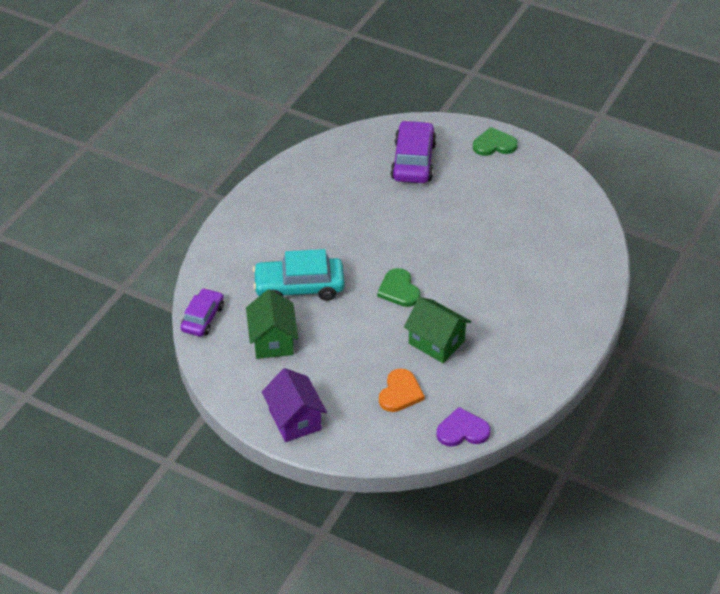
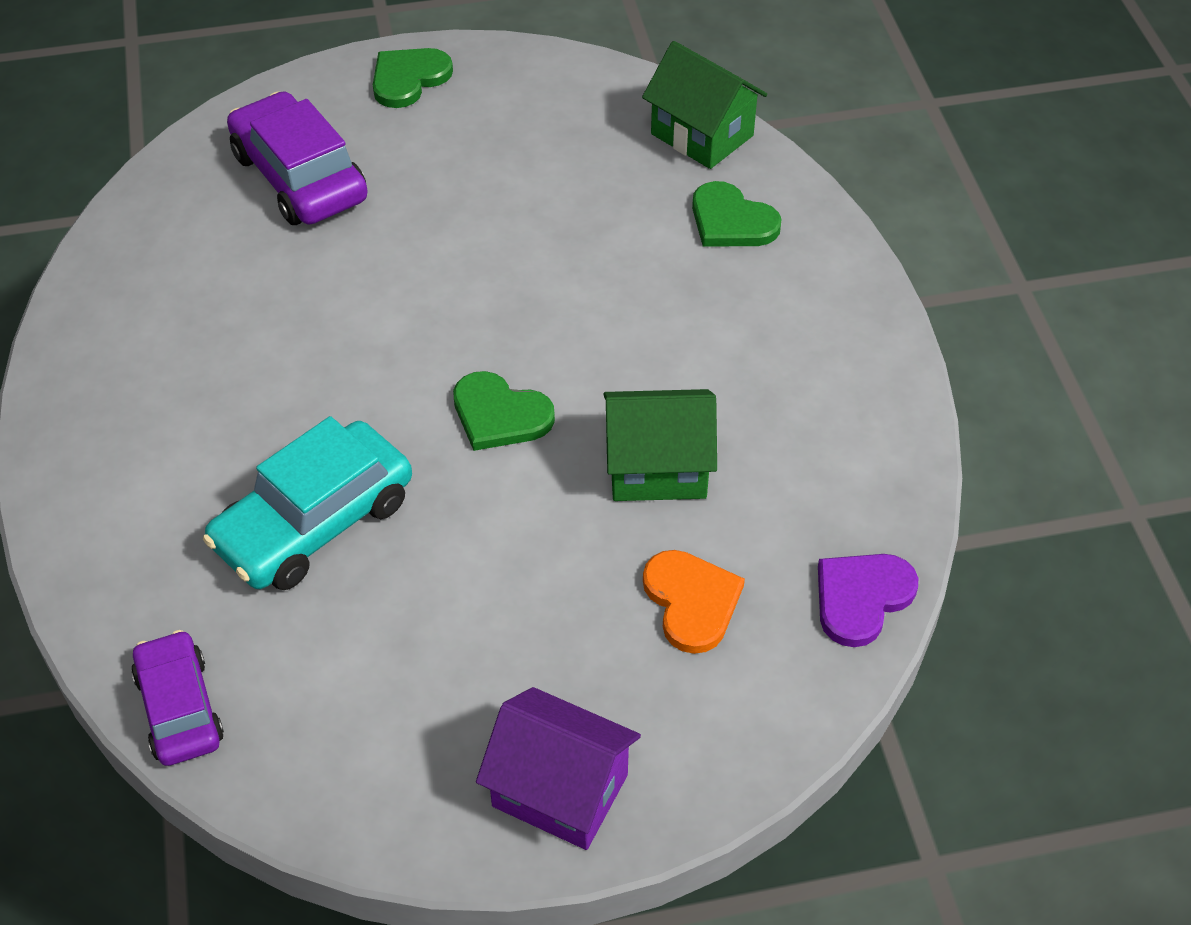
camera: 40 degrees left, 5 degrees up
(272, 341) = (364, 661): green house -> green house (702, 135)
(565, 272) = (731, 221): none -> green heart

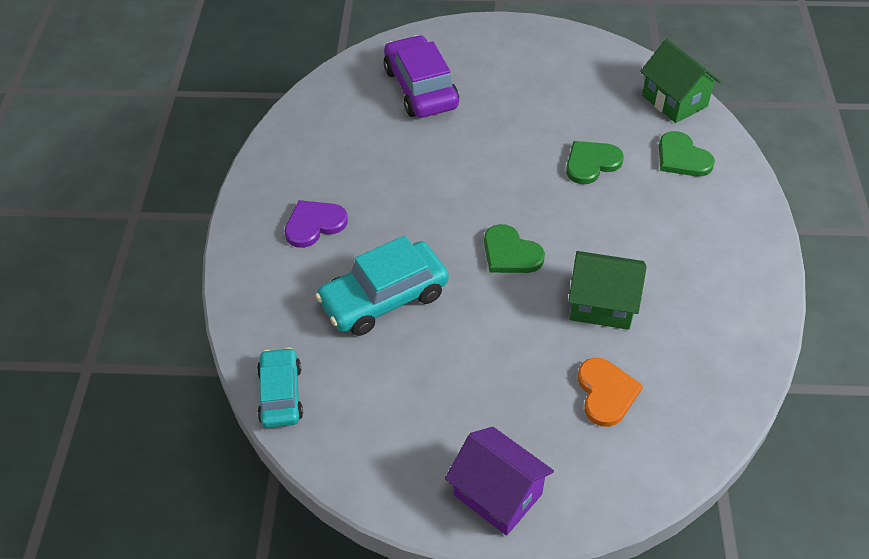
camera: 15 degrees right, 0 degrees up
(179, 708) = (280, 394): purple car -> turquoise car
(409, 79) = (499, 39): green heart -> green heart (591, 163)
(861, 598) = (717, 413): purple heart -> purple heart (314, 224)

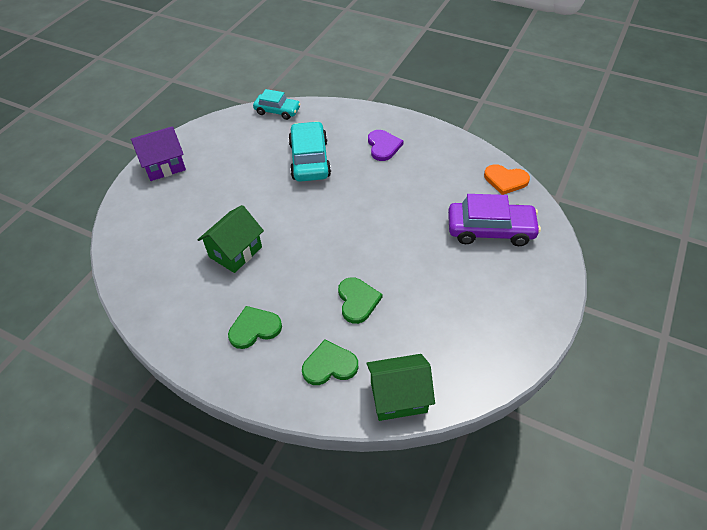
camera: 115 degrees right, 0 degrees up
(510, 253) = (304, 224): green heart -> green heart (254, 328)
(606, 393) = (179, 228): orange heart -> orange heart (505, 180)

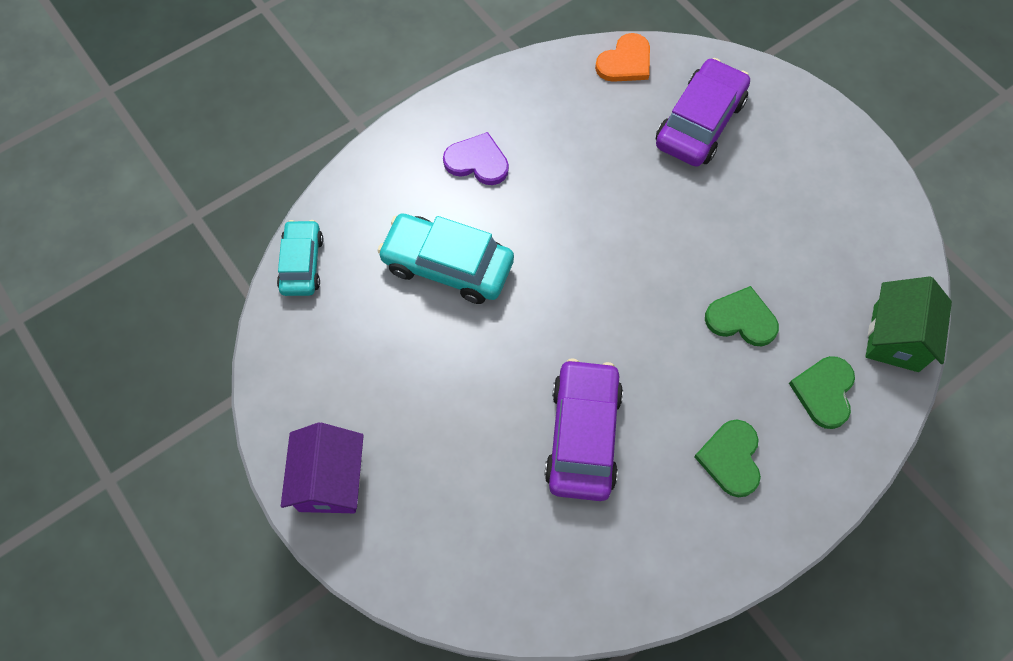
camera: 65 degrees left, 15 degrees up
(235, 252) = (582, 435): green house -> purple car
(277, 111) = (302, 263): turquoise car -> turquoise car turned 45 degrees counterclockwise

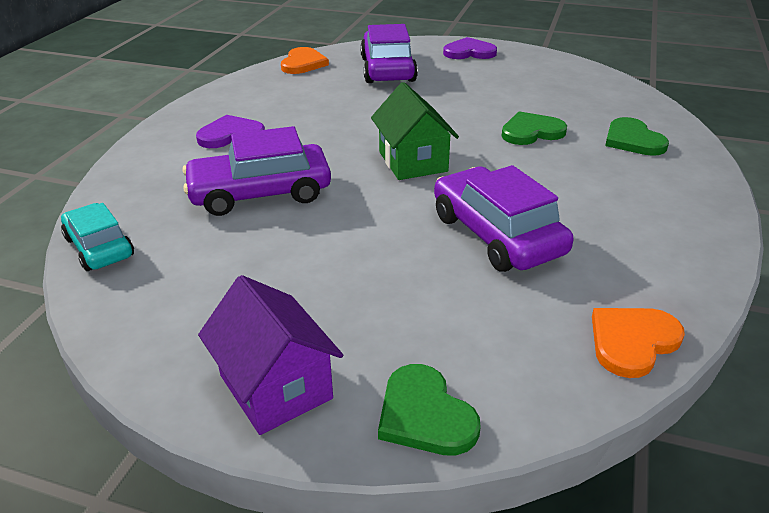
camera: 35 degrees left, 30 degrees down
(447, 265) = (260, 193): turquoise car -> purple car
(574, 602) = (632, 341): none -> orange heart
(731, 458) = (623, 195): green heart -> green heart (425, 415)
(815, 135) = (469, 52): none -> purple heart
(895, 338) = (637, 103): green house -> green house (412, 162)

